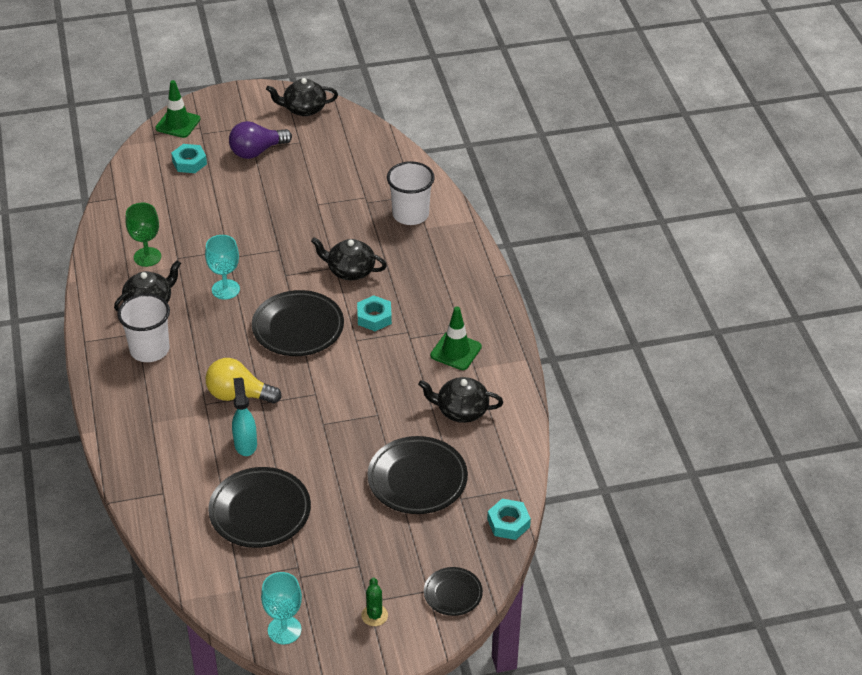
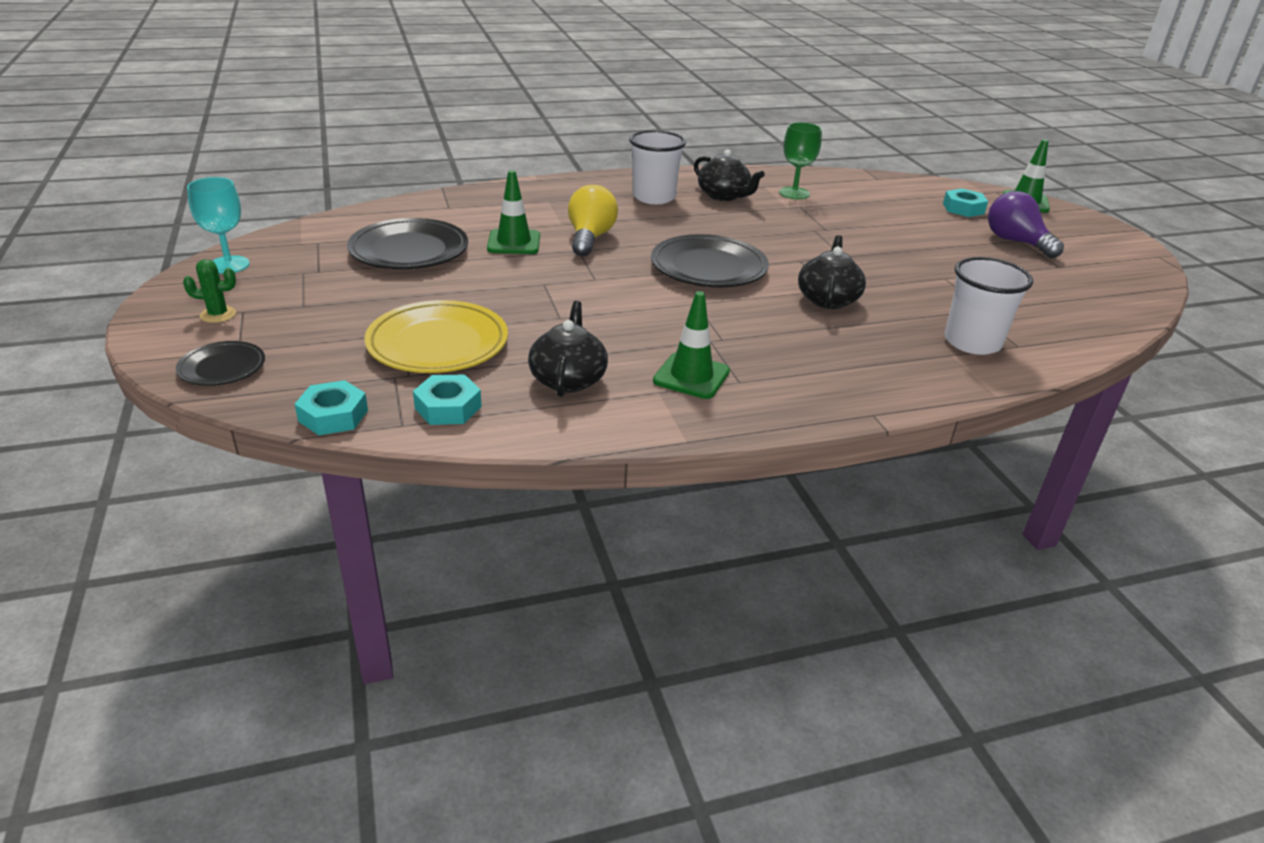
camera: 85 degrees right, 10 degrees down
(225, 289) = (759, 229): turquoise goblet -> none
(245, 444) = (514, 242): turquoise spray bottle -> green traffic cone
(304, 109) = (1130, 268): black teapot -> none
(374, 317) = (743, 315): turquoise nut -> turquoise nut (448, 407)
(417, 479) = (438, 344): black plate -> yellow plate

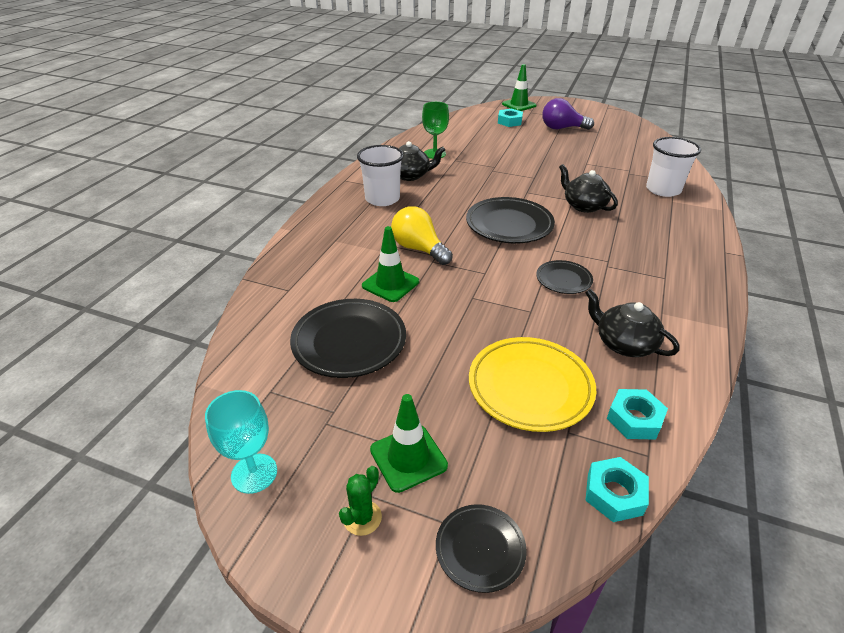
camera: 50 degrees left, 5 degrees up
(642, 321) = (563, 280): none -> black plate
(691, 376) = (649, 292): green traffic cone -> green traffic cone (408, 458)

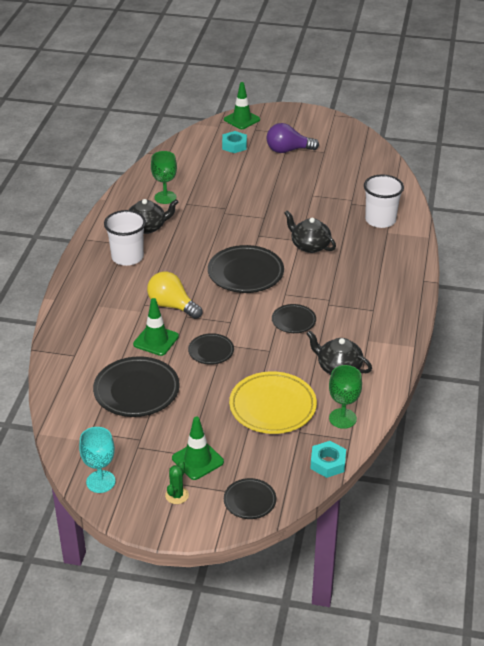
camera: 10 degrees left, 0 degrees up
(455, 304) = (211, 351): none -> black plate
(634, 419) = (342, 418): turquoise nut -> green goblet

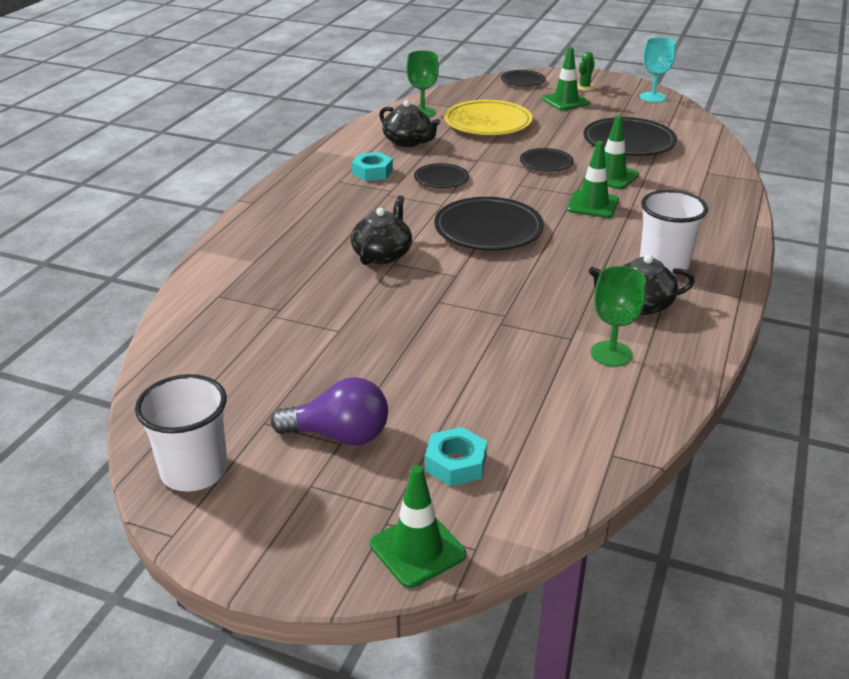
camera: 170 degrees left, 5 degrees down
(172, 306) = (592, 205): yellow light bulb -> green traffic cone
(309, 245) = (382, 254): black teapot -> black teapot turned 120 degrees counterclockwise
(328, 463) = (449, 92): turquoise nut -> turquoise nut (372, 172)
(380, 220) = (251, 279): white cup -> white cup (194, 471)

